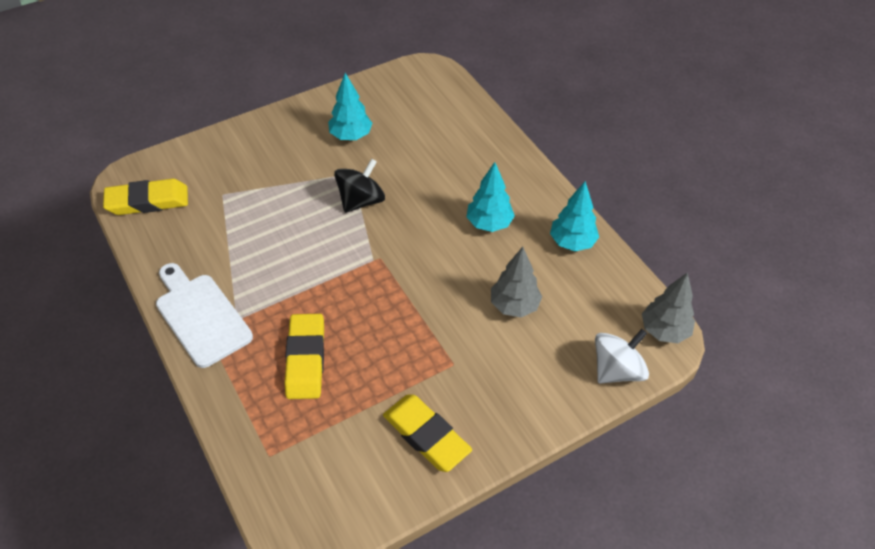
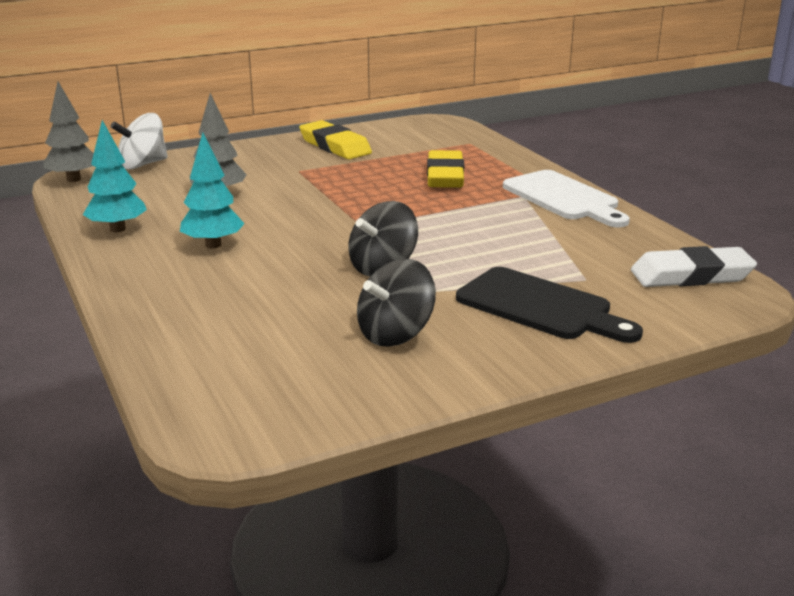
camera: 175 degrees left, 25 degrees down
(147, 201) = (691, 275): yellow eraser -> white eraser
(261, 164) = (540, 306): none -> black cutting board
(351, 136) = (395, 334): turquoise tree -> black spinning top

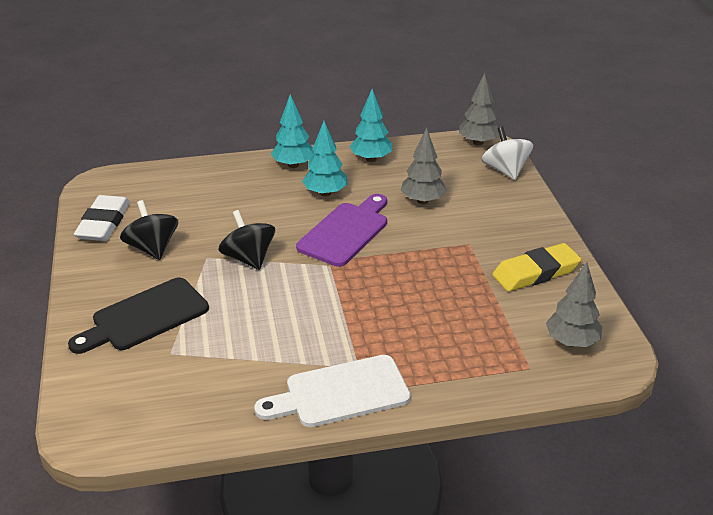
camera: 105 degrees right, 10 degrees up
(137, 274) = (293, 165): none -> turquoise tree
(300, 224) = (346, 232): none -> purple cutting board
(426, 133) = (571, 342): none -> grey tree
(445, 176) = (429, 327): yellow eraser -> none
(691, 275) = (137, 417): white eraser -> white eraser (103, 223)

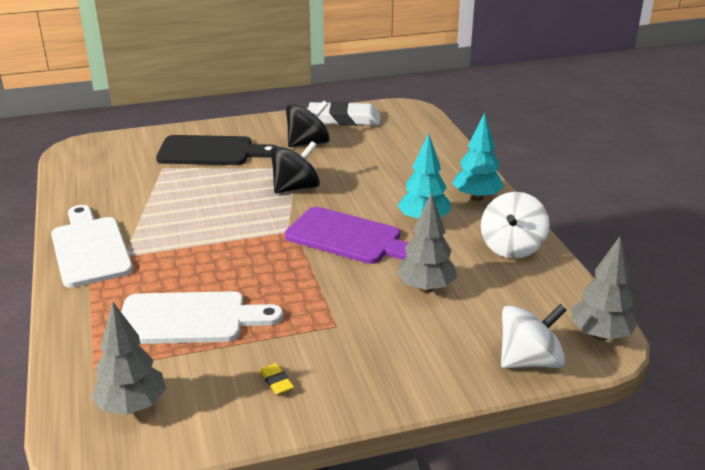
camera: 85 degrees right, 5 degrees down
(145, 317) = (211, 152): black cutting board -> black cutting board turned 135 degrees clockwise
(371, 159) = (512, 247): turquoise tree -> white spinning top
(461, 318) = (189, 319): none -> white cutting board
(536, 272) = (276, 381): yellow eraser -> yellow eraser, size x0.41

